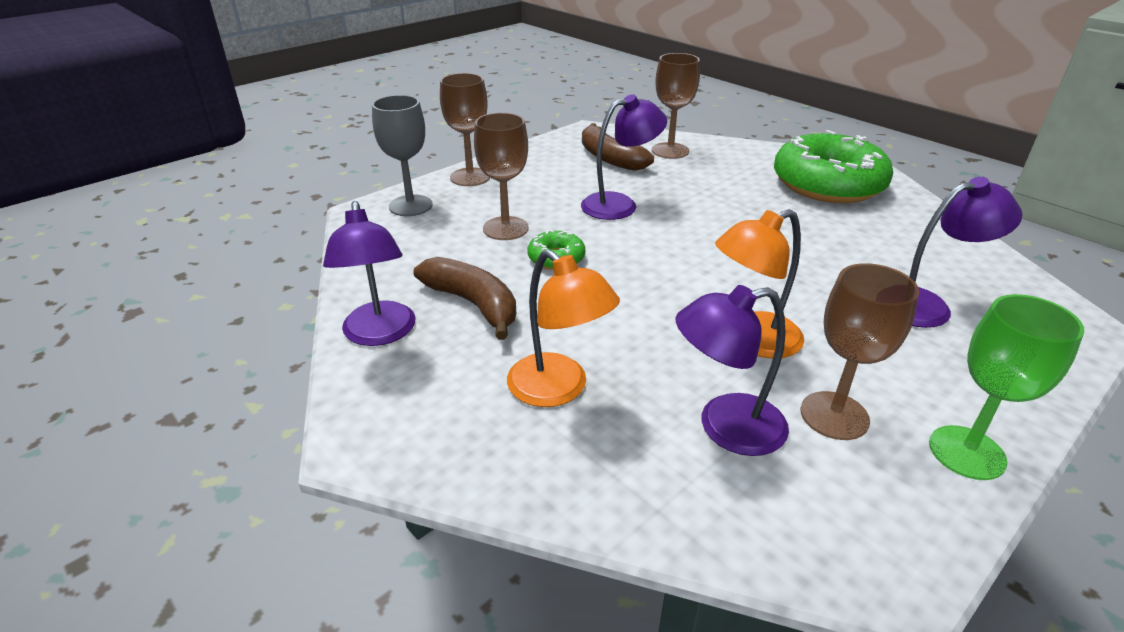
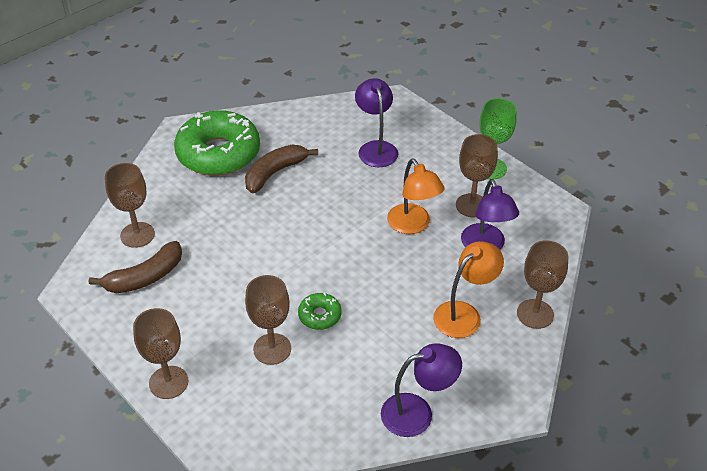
camera: 90 degrees left, 10 degrees up
(410, 206) = (223, 423): grey goblet -> none
(473, 304) = (380, 362): brown banana -> brown banana (275, 173)
(558, 486) = (535, 314): none -> brown goblet
(620, 204) = (238, 275): purple lamp -> none

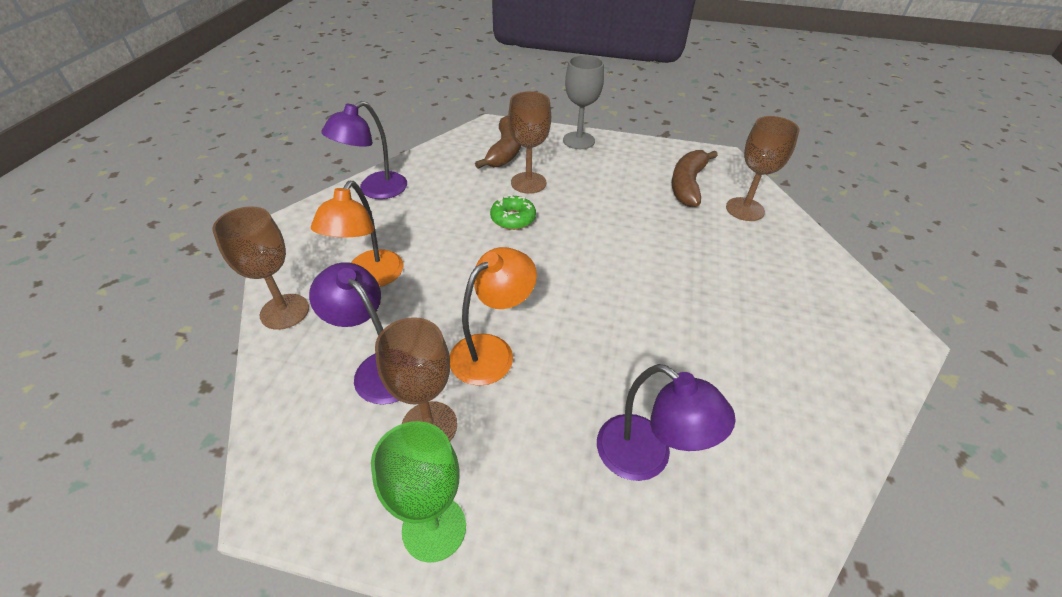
camera: 145 degrees right, 0 degrees up
(168, 382) = (578, 140): brown goblet -> grey goblet
(218, 153) = (813, 327): green donut -> none
(275, 173) = (721, 336): brown banana -> brown banana (505, 151)
(413, 225) = (492, 351): orange lamp -> orange lamp turned 105 degrees clockwise

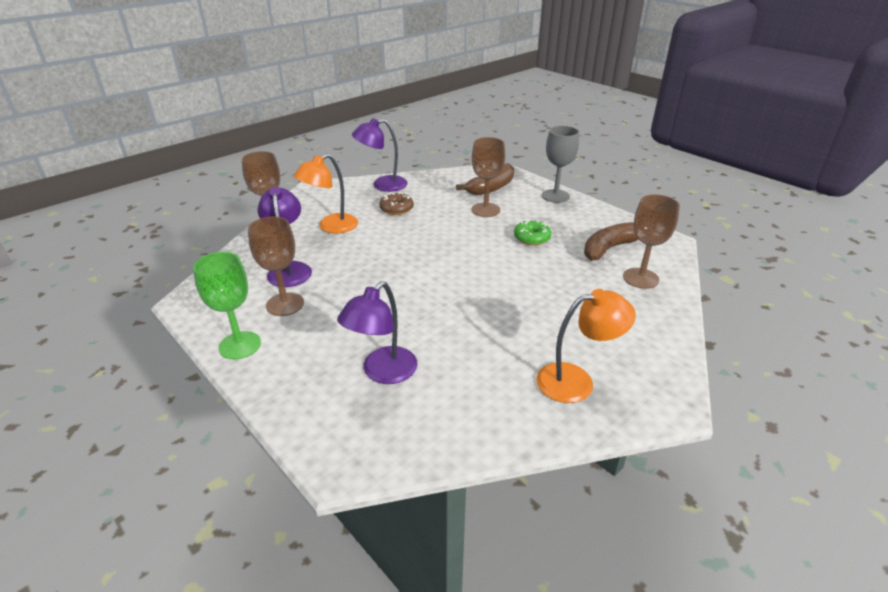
camera: 35 degrees right, 10 degrees down
(427, 218) = (396, 209): none -> brown donut
(492, 351) = (356, 286): orange lamp -> orange lamp (576, 381)
(513, 218) = (450, 226): green donut -> green donut (532, 238)
(646, 457) = (382, 373): purple lamp -> purple lamp turned 45 degrees clockwise

